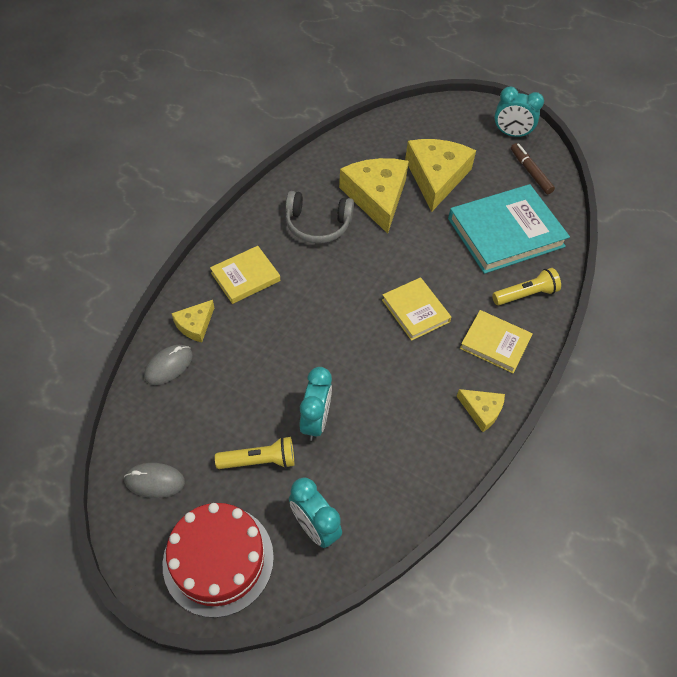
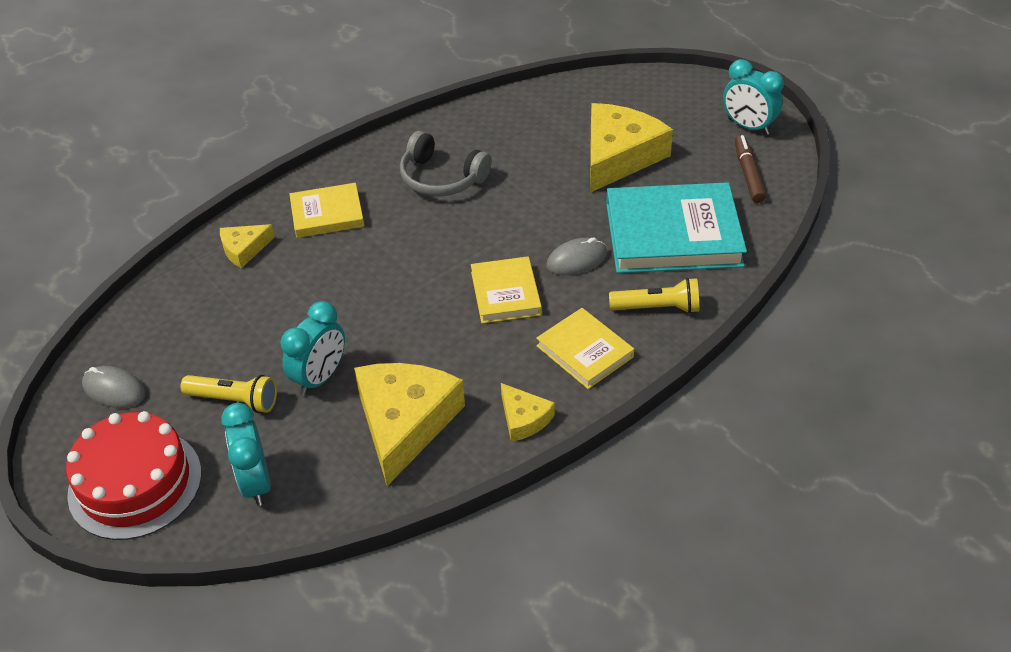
camera: 25 degrees right, 10 degrees down
(168, 366) = (192, 283): grey mouse -> grey mouse (576, 260)
(376, 197) = (530, 163): yellow cheese -> yellow cheese (404, 423)

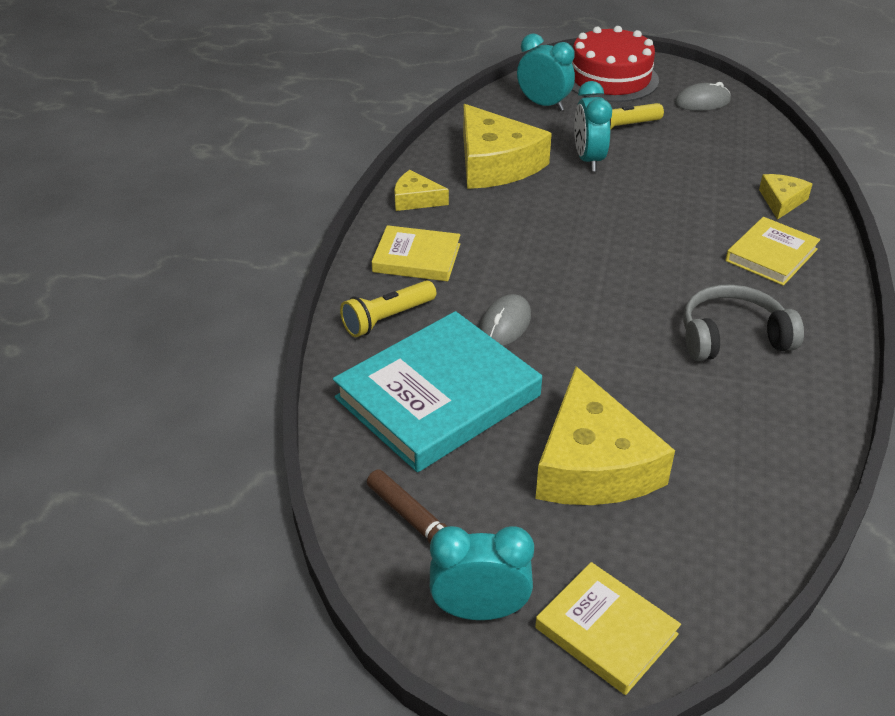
camera: 140 degrees right, 5 degrees down
(505, 293) = (532, 268): yellow book -> yellow book (606, 631)

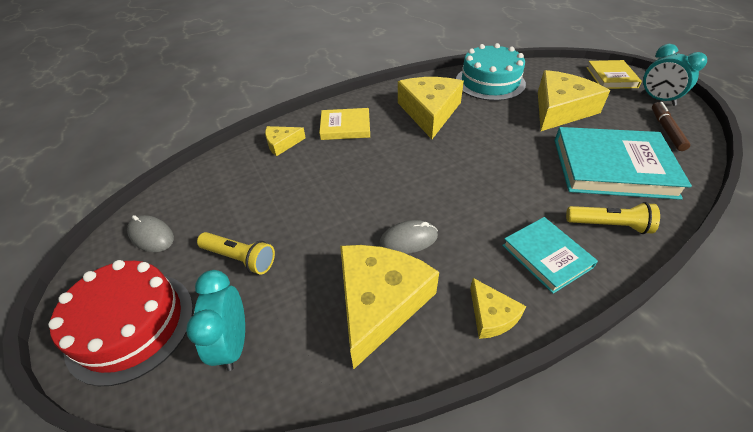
camera: 130 degrees left, 5 degrees up
(416, 258) = (546, 256): yellow book -> turquoise book
(505, 324) = (533, 178): grey mouse -> grey mouse (408, 239)
(588, 160) = (314, 248): turquoise clock -> none
(732, 337) = (429, 112): grey headphones -> yellow cheese
(757, 455) = (490, 82): none -> turquoise cake

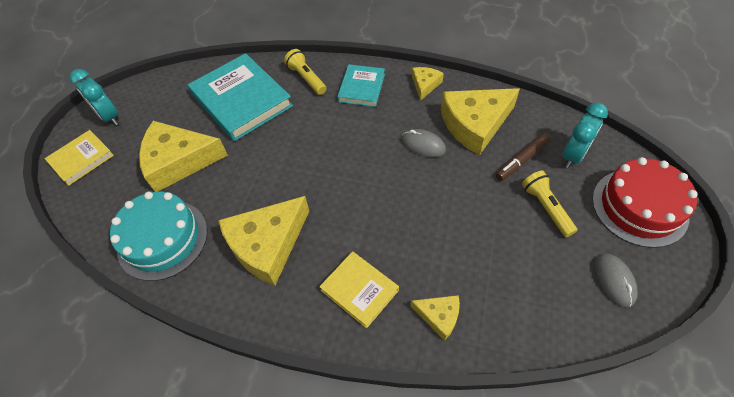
camera: 135 degrees left, 10 degrees up
(657, 99) = (109, 117): turquoise clock -> turquoise clock turned 135 degrees clockwise
(666, 130) = (162, 96): brown marker -> brown marker (522, 160)

